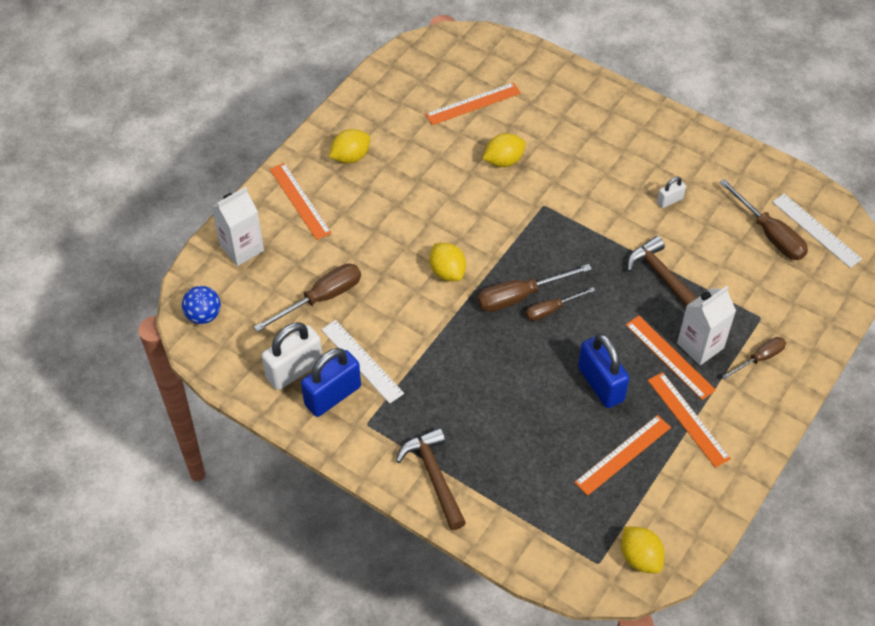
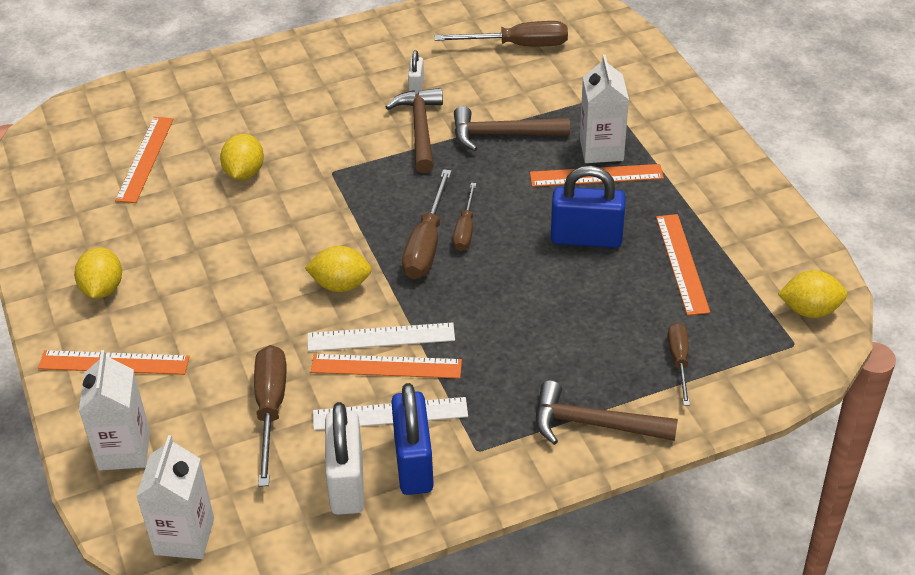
camera: 55 degrees left, 10 degrees down
(203, 315) = (184, 536): blue ball -> white carton
(627, 229) = (420, 129): none -> brown hammer
(688, 419) = (677, 198): orange ruler -> orange ruler (386, 366)
(759, 358) = (649, 120): brown screwdriver -> brown screwdriver (679, 361)
(816, 230) = (541, 17): white ruler -> white ruler (381, 337)

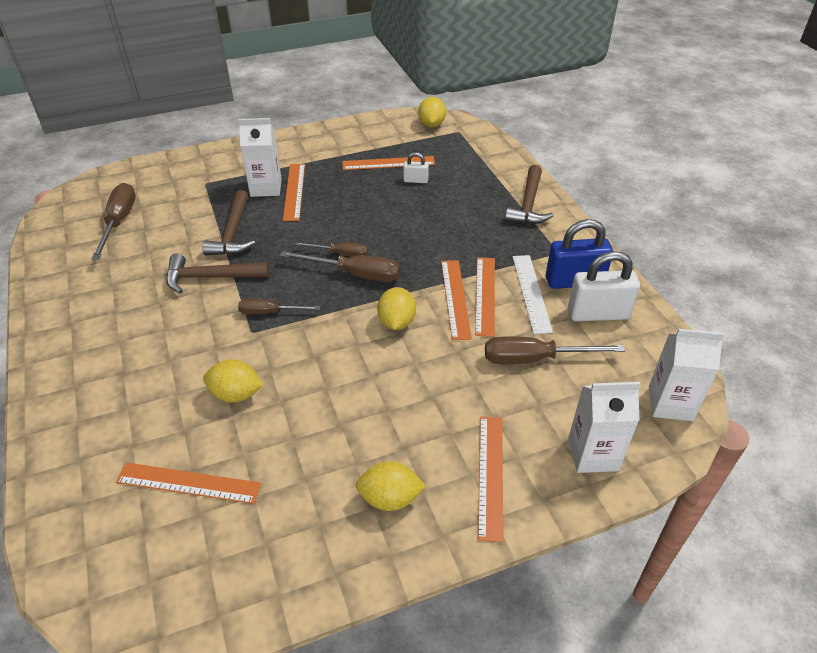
camera: 90 degrees left, 0 degrees up
(381, 337) = (455, 298): white ruler -> orange ruler
(416, 86) = (148, 280): white padlock -> white padlock (415, 180)
(586, 238) = (359, 199): blue padlock -> none
(679, 361) = (474, 170): brown screwdriver -> brown screwdriver (270, 312)

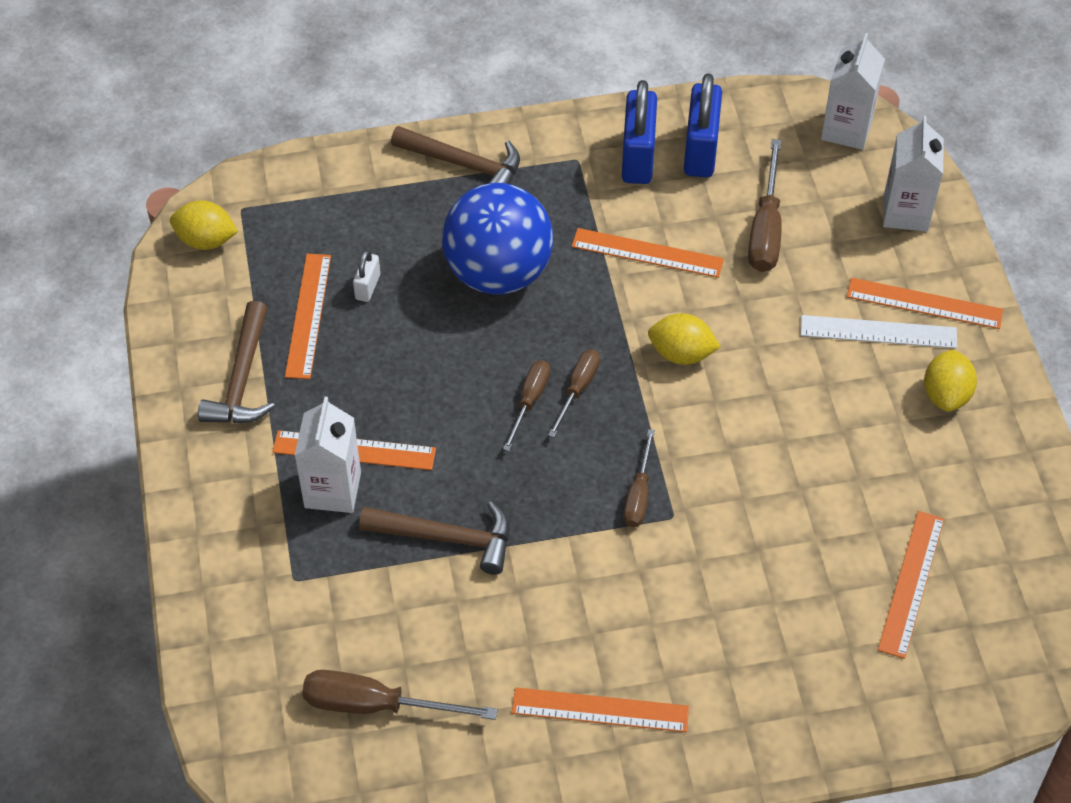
camera: 80 degrees left, 10 degrees up
(211, 277) = (549, 567): brown hammer -> brown hammer (242, 379)
(236, 394) = (783, 535): yellow lemon -> none
(354, 274) = (578, 389): brown screwdriver -> brown screwdriver, size x0.63
(443, 229) = (498, 273): none -> blue ball
(455, 298) = (647, 285): orange ruler -> orange ruler (600, 710)
(531, 293) = (651, 205): white ruler -> white ruler (878, 332)
(598, 313) = (700, 150): white padlock -> blue padlock

